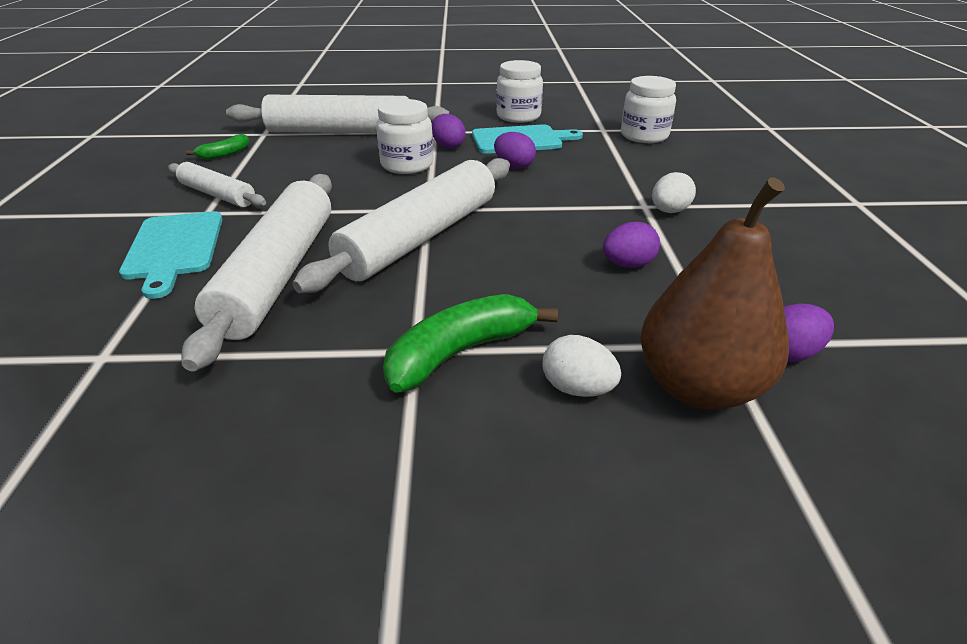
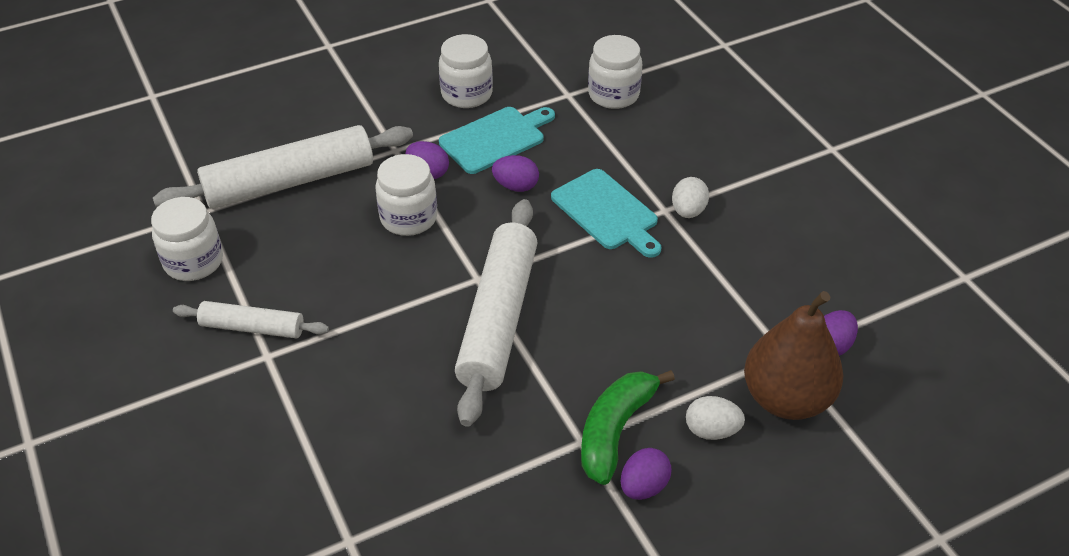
camera: 25 degrees left, 10 degrees up
(174, 248) = (285, 412): turquoise cutting board -> turquoise cutting board (607, 212)
(225, 154) = (193, 262): green banana -> white jar
(279, 274) = (411, 406): white rolling pin -> none
(627, 265) = (686, 293): purple egg -> purple egg (643, 486)

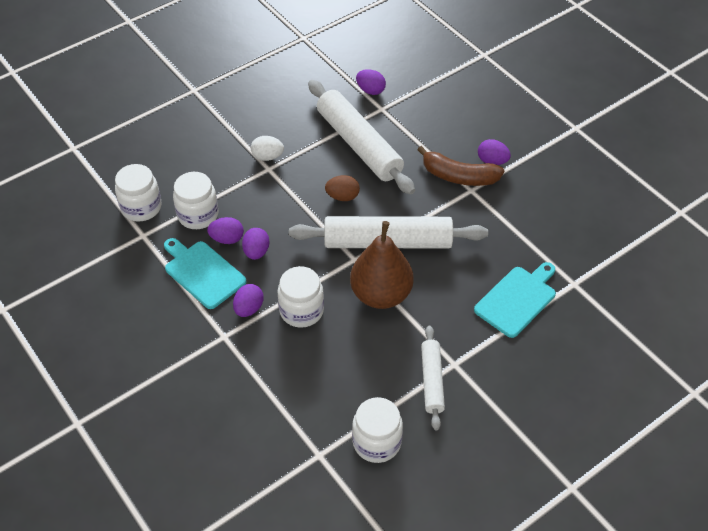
camera: 100 degrees left, 5 degrees up
(290, 182) = (273, 401): white rolling pin -> white rolling pin (359, 144)
(466, 94) = (146, 301): white jar -> white jar (198, 215)
(544, 162) = (227, 239): none -> purple egg
(596, 281) = (342, 197): none -> brown egg
(607, 212) = (276, 198): turquoise cutting board -> turquoise cutting board (517, 299)
(615, 430) = (459, 176): green banana -> brown banana
(711, 430) = (446, 136): white egg -> none
(786, 398) = (414, 108): brown pear -> brown pear (381, 294)

